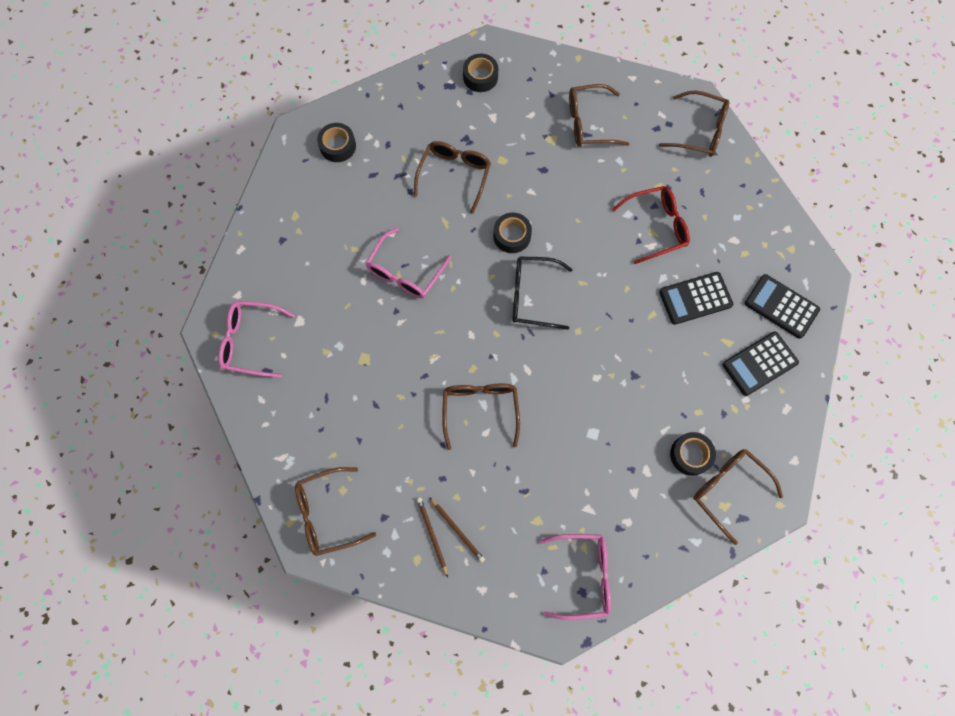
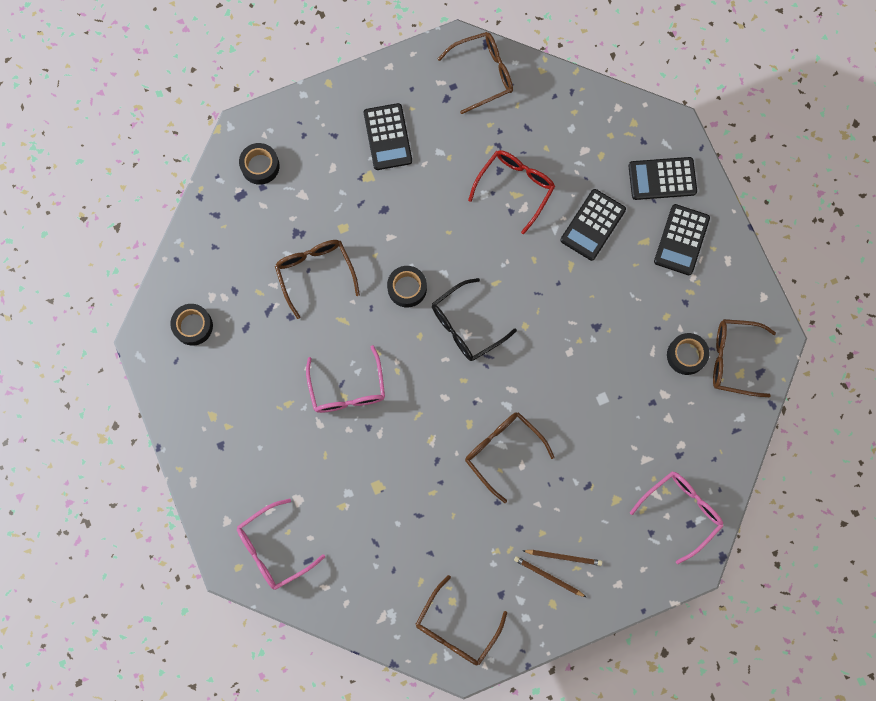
camera: 40 degrees left, 5 degrees up
(589, 123) = (387, 137): brown glasses -> black calculator

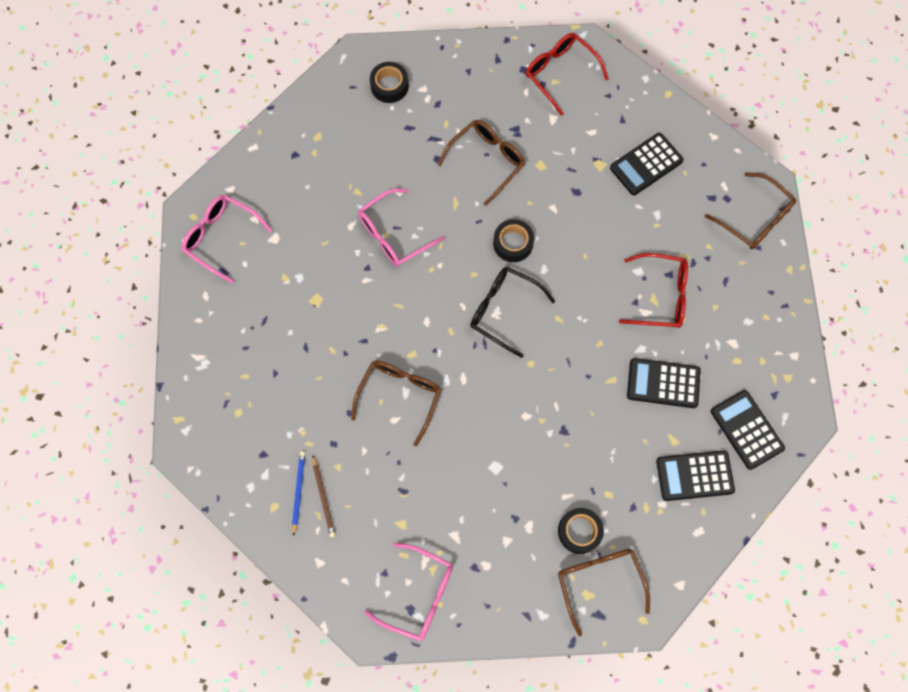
camera: 65 degrees right, 5 degrees down
(260, 166) = (560, 74): black tape -> red glasses
(456, 628) = (215, 427): brown glasses -> none
(548, 576) = (298, 491): brown pencil -> blue pencil

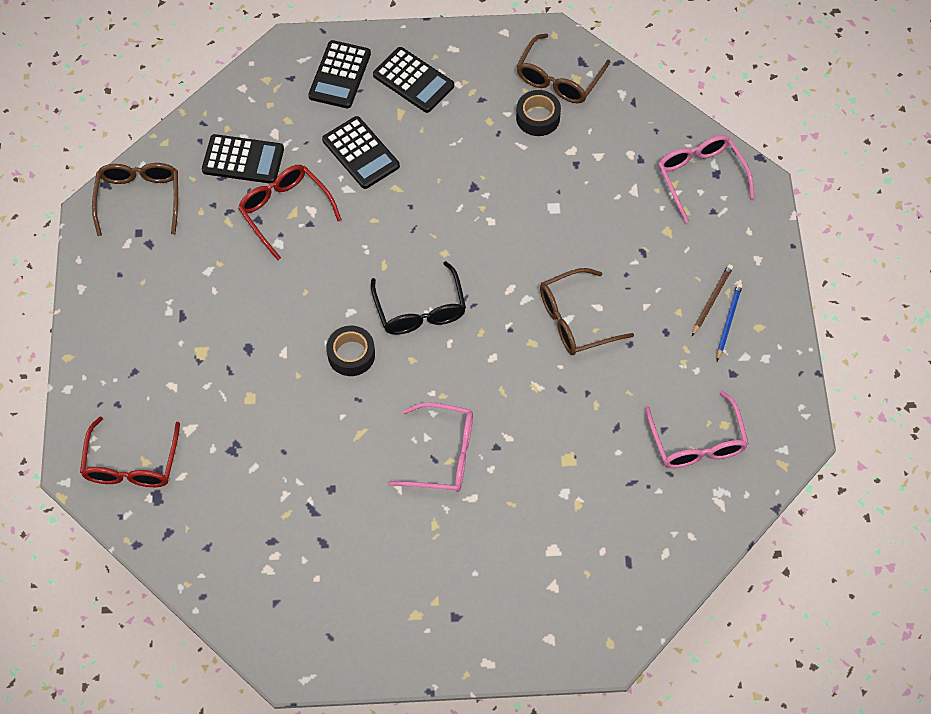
camera: 135 degrees left, 10 degrees down
(222, 238) = (601, 595): pink glasses -> pink glasses (697, 441)
(298, 491) = (728, 321): blue pencil -> blue pencil turned 150 degrees clockwise
(389, 86) = (295, 603): black tape -> none
(486, 161) = (291, 445): brown glasses -> none
(646, 164) = (164, 317): black calculator -> black calculator (243, 160)

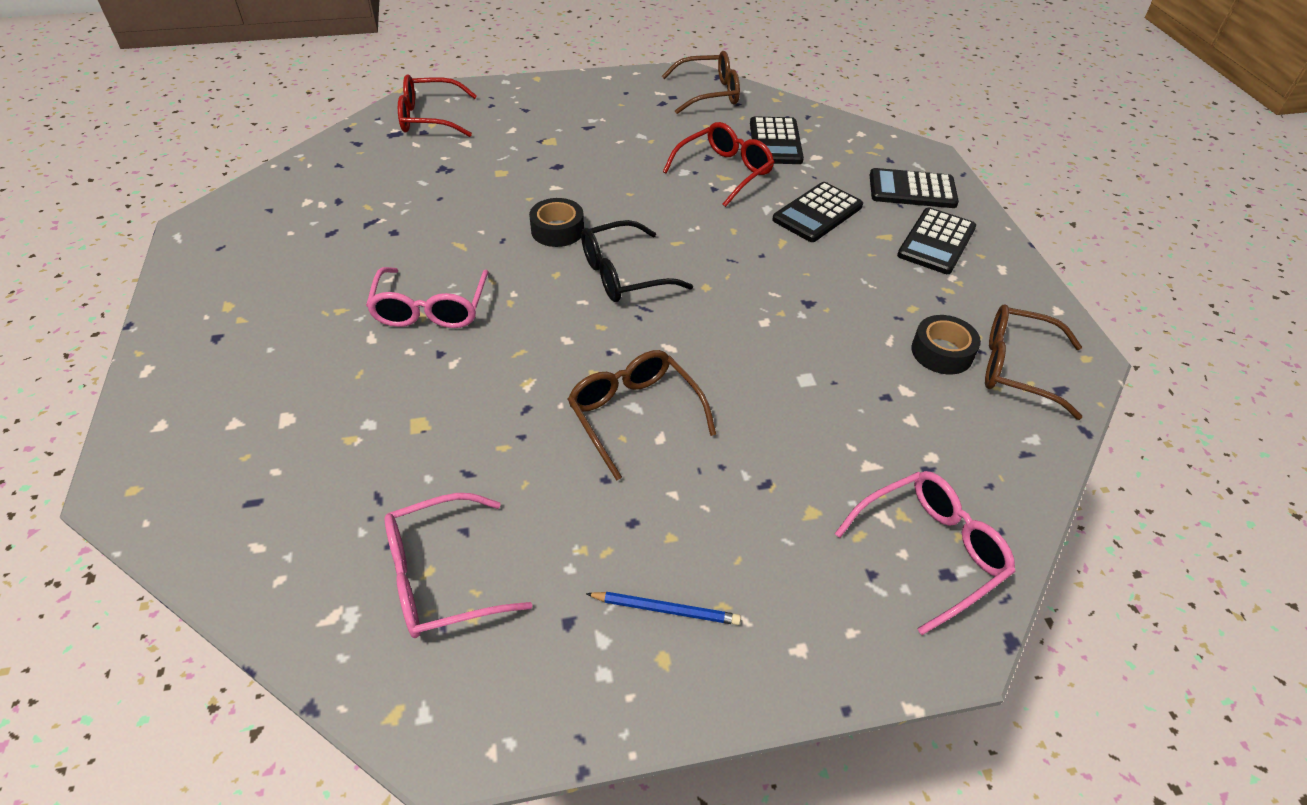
camera: 80 degrees right, 15 degrees down
(711, 300) = (702, 582): brown pencil -> none

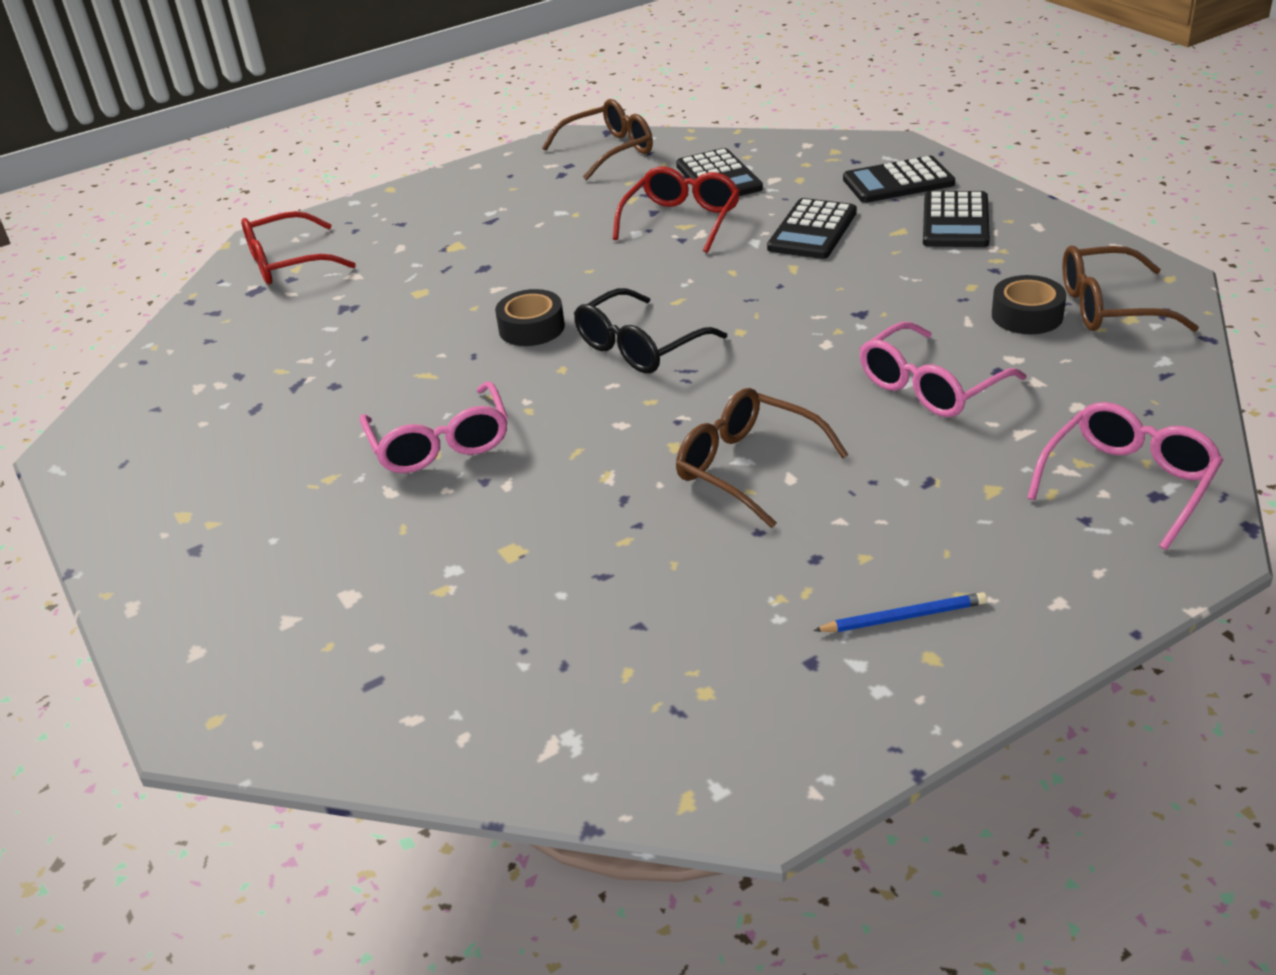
camera: 15 degrees left, 10 degrees down
(442, 577) = (646, 672): pink glasses -> pink glasses (930, 386)

